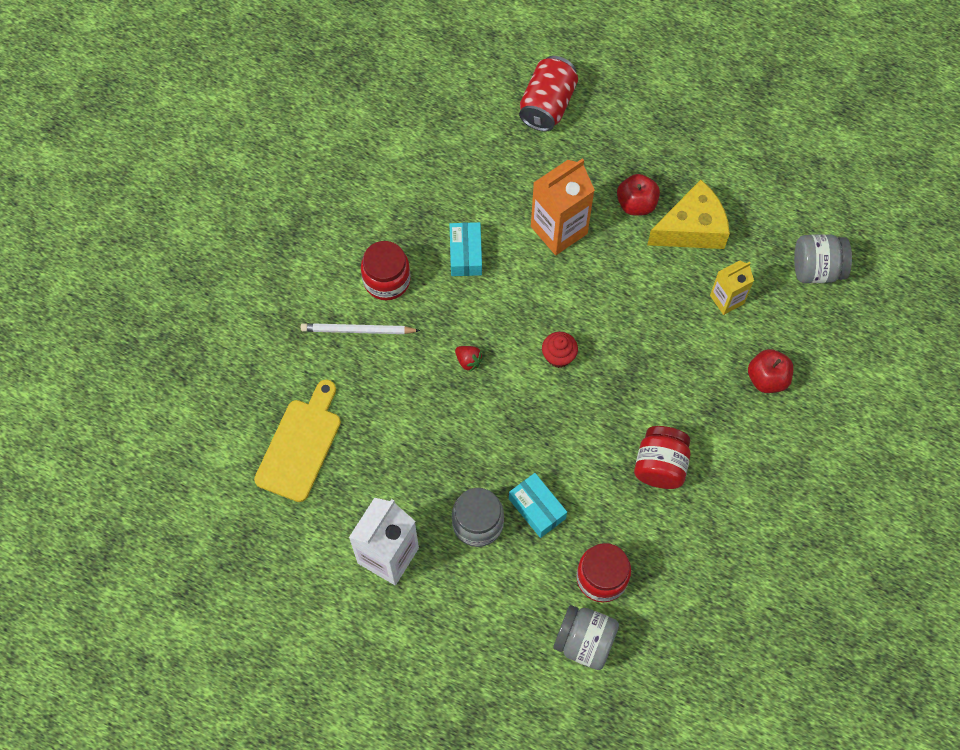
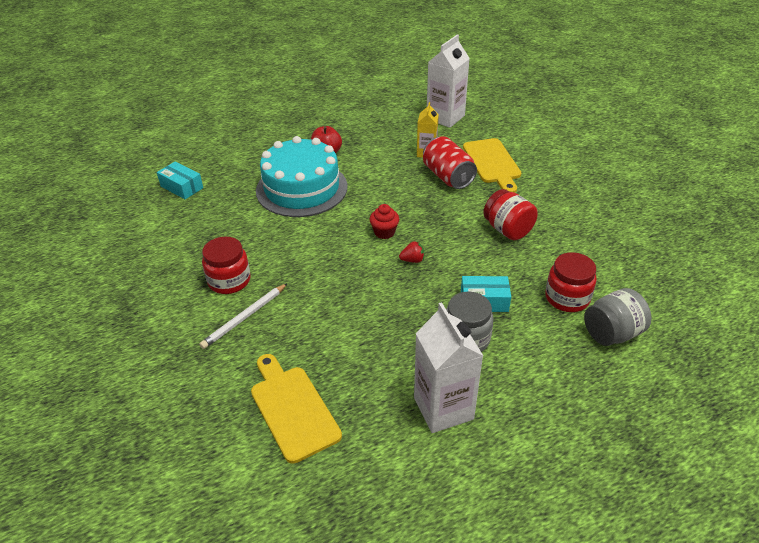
camera: 50 degrees left, 25 degrees down
(466, 254) = (263, 234): turquoise box -> turquoise box (182, 187)
(468, 361) = (338, 274): red strawberry -> red strawberry (412, 260)
(547, 105) = (220, 152): red can -> red can (448, 176)
(559, 230) = (301, 188): orange carton -> turquoise cake
(691, 228) = (368, 143): yellow cheese -> none
(767, 379) = (492, 163): red apple -> yellow cutting board
(816, 269) = (445, 117): grey jar -> white carton

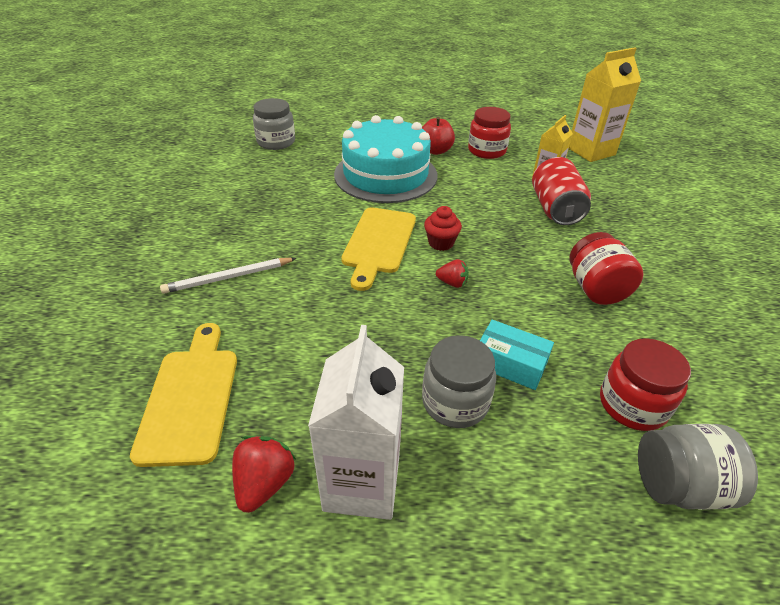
camera: 25 degrees right, 0 degrees up
(182, 187) = (276, 142): turquoise box -> grey jar
(229, 281) = (245, 237): red jar -> red jar (486, 151)
(385, 435) = (264, 483): none -> red strawberry
(445, 117) = (591, 151): white carton -> yellow carton
(492, 163) = (621, 210): yellow cutting board -> yellow cutting board (378, 243)

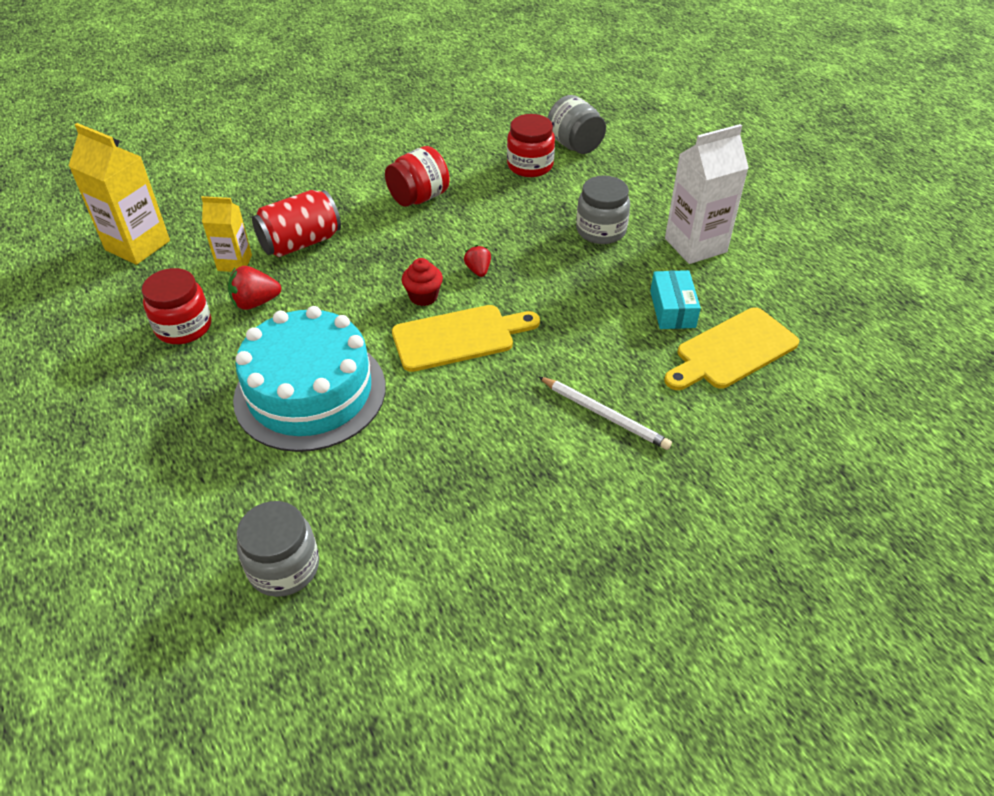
camera: 120 degrees left, 5 degrees up
(264, 483) = (739, 281): red strawberry -> red strawberry (255, 302)
(435, 151) = (210, 373): red apple -> none
(510, 363) = (543, 218): turquoise box -> turquoise box (672, 309)

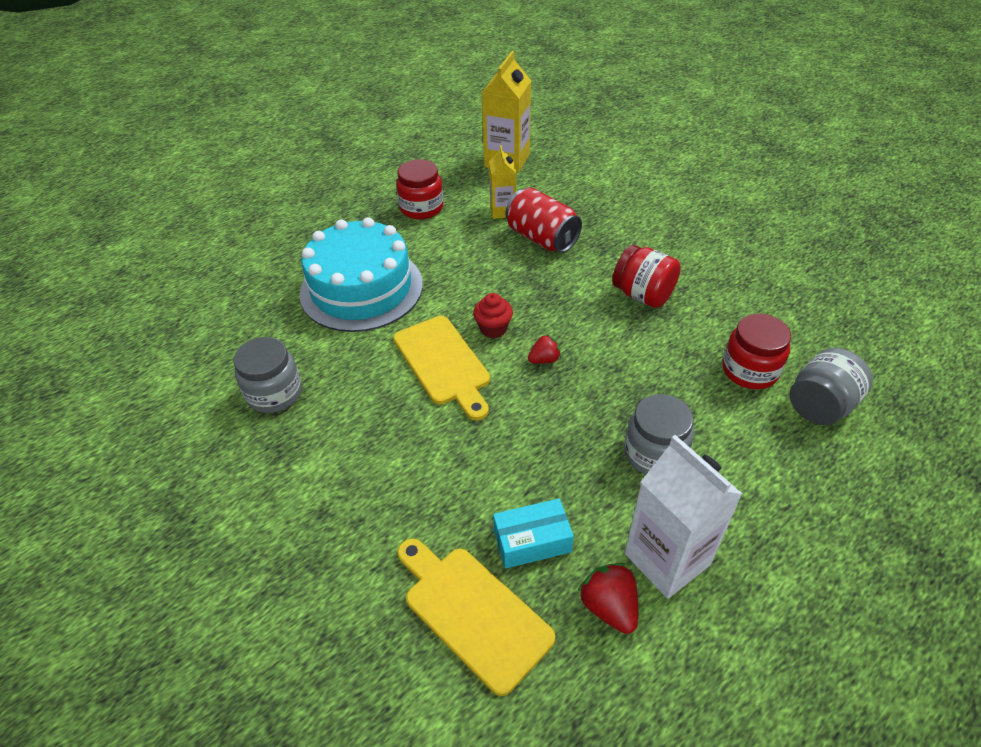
camera: 80 degrees right, 0 degrees up
(255, 302) = (458, 234): red strawberry -> red strawberry (609, 607)
(284, 567) = (194, 317): grey jar -> grey jar (274, 393)
(605, 415) = (355, 491): white pencil -> none

